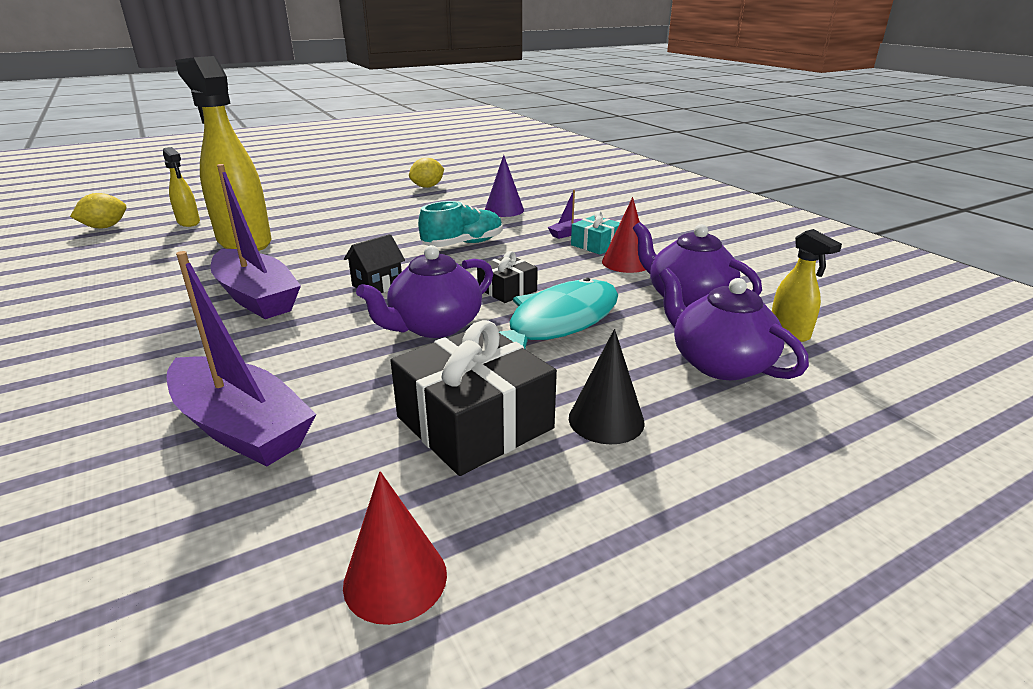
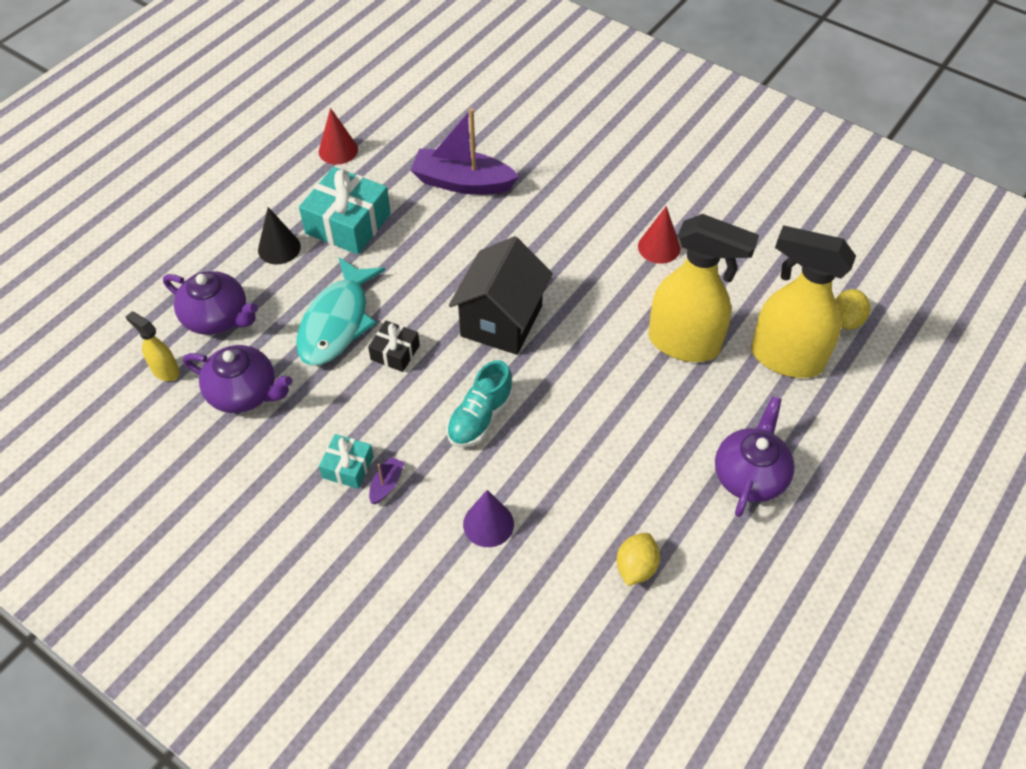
camera: 155 degrees right, 25 degrees up
(189, 222) = (785, 358): yellow spray bottle -> yellow spray bottle, size x2.17
(256, 297) = (575, 275): purple boat -> none
(377, 285) = (501, 321): black house -> black house, size x2.08
(434, 326) = (422, 289): purple teapot -> purple teapot (750, 475)
(474, 422) = (348, 223): black gift -> turquoise gift
(626, 262) = (308, 438): red cone -> red cone (659, 247)

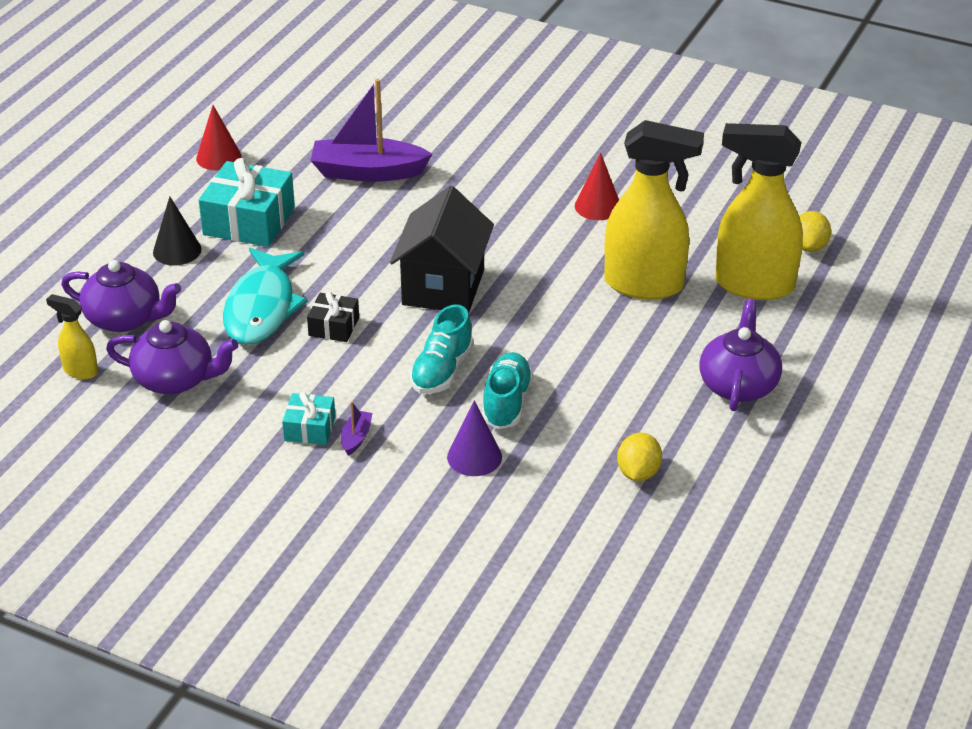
camera: 10 degrees left, 15 degrees down
(531, 464) = (506, 403): none -> turquoise shoe

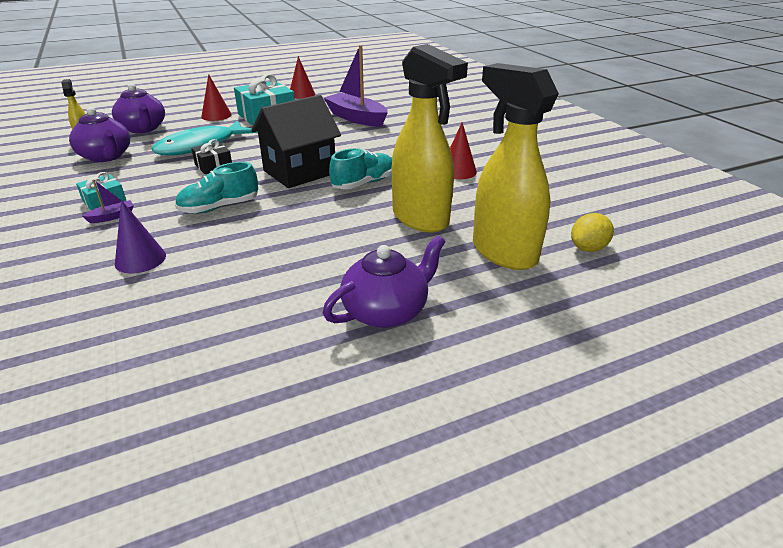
camera: 40 degrees right, 5 degrees down
(177, 250) = (216, 115): black cone -> red cone
(506, 403) = (218, 240): turquoise shoe -> turquoise shoe (364, 183)
(638, 473) = (206, 330): yellow lemon -> none

